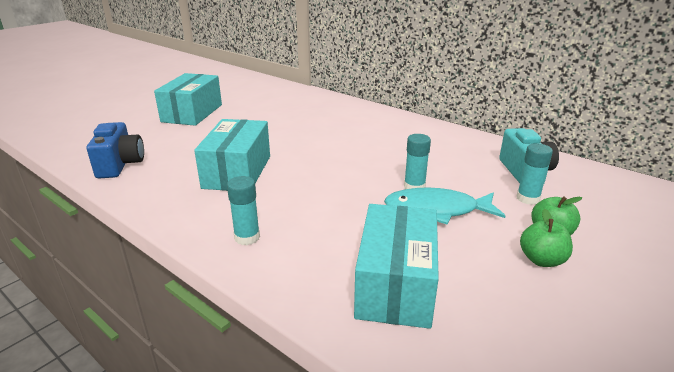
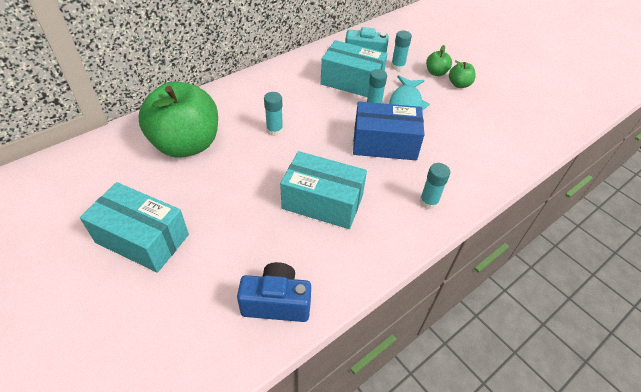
camera: 80 degrees left, 20 degrees up
(296, 110) = (186, 144): none -> green apple
(334, 138) = (274, 130): none -> turquoise glue stick
(345, 199) = (384, 143): none -> blue box
(395, 284) = (479, 141): turquoise box -> turquoise box (352, 81)

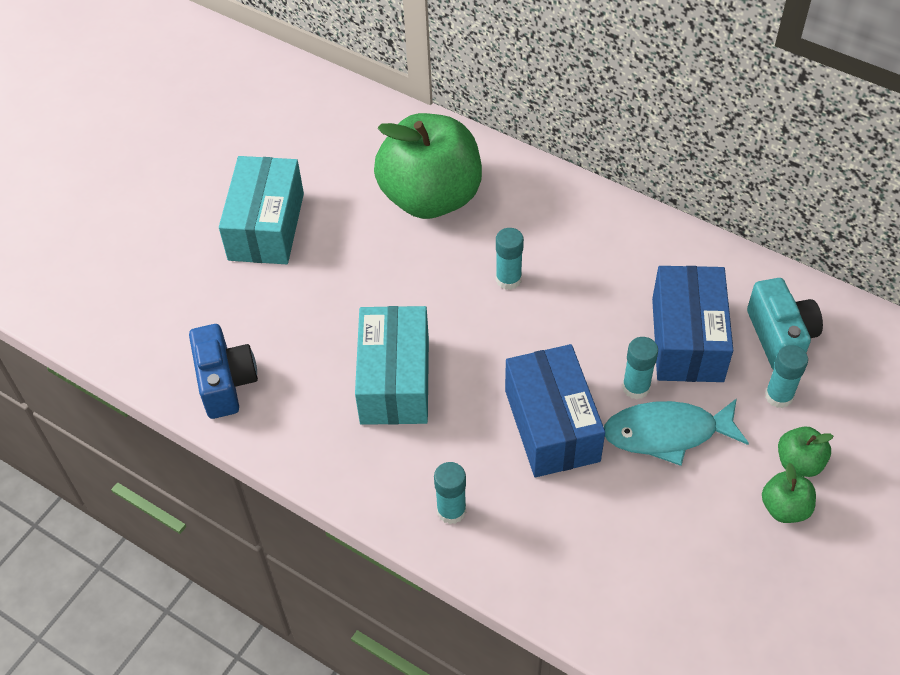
camera: 75 degrees right, 5 degrees up
(352, 81) = (687, 339): turquoise box -> blue box

